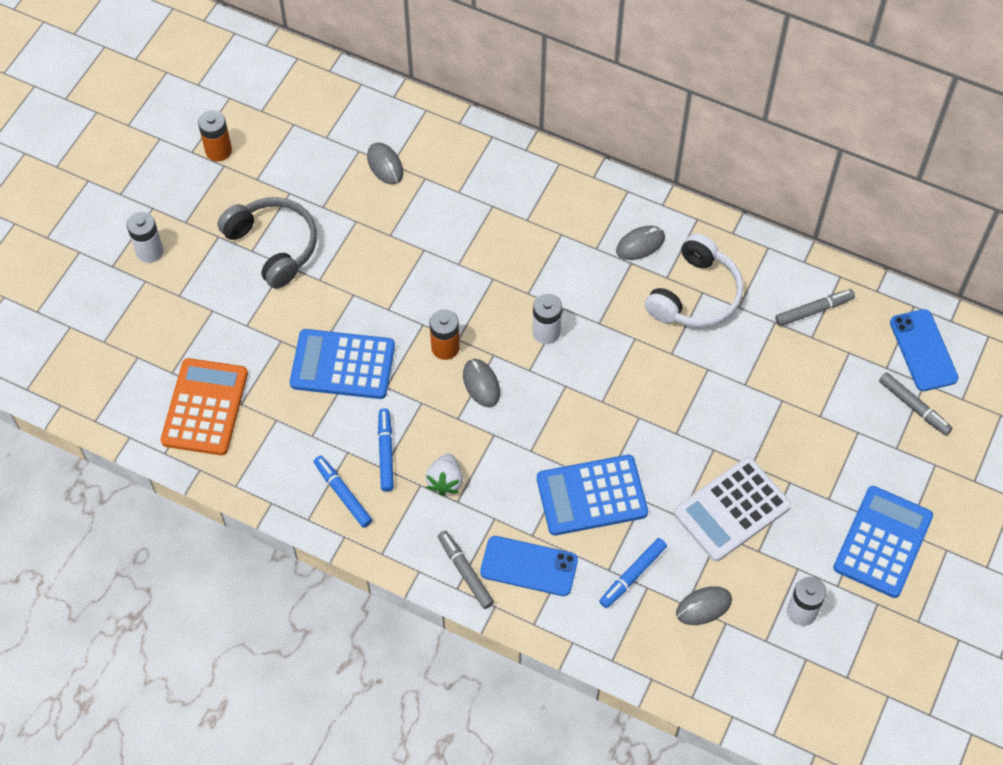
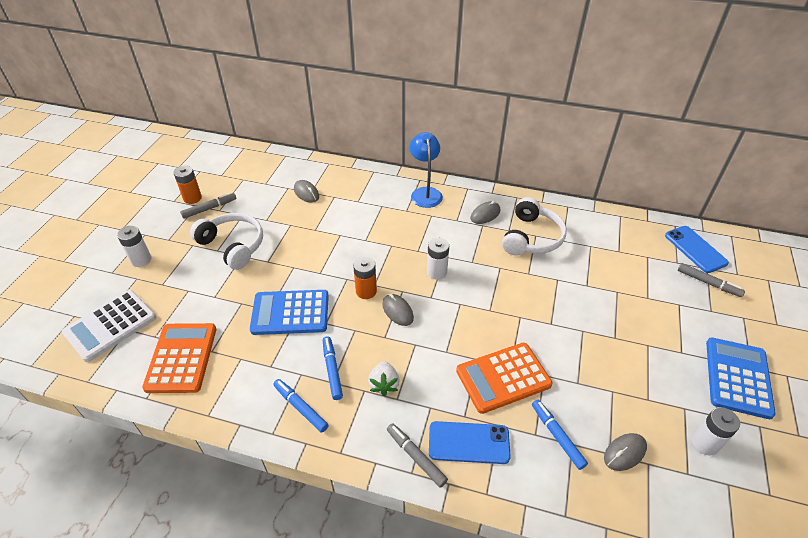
camera: 10 degrees left, 15 degrees down
(274, 246) = (233, 245): grey headphones -> white headphones
(562, 190) = (425, 193): none -> blue lamp
(591, 496) = (503, 378): blue calculator -> orange calculator
(632, 575) = (557, 436): blue marker -> blue marker turned 120 degrees clockwise
(732, 509) = (614, 371): white calculator -> white calculator (110, 325)
(813, 310) = (613, 236): grey marker -> grey marker (209, 208)

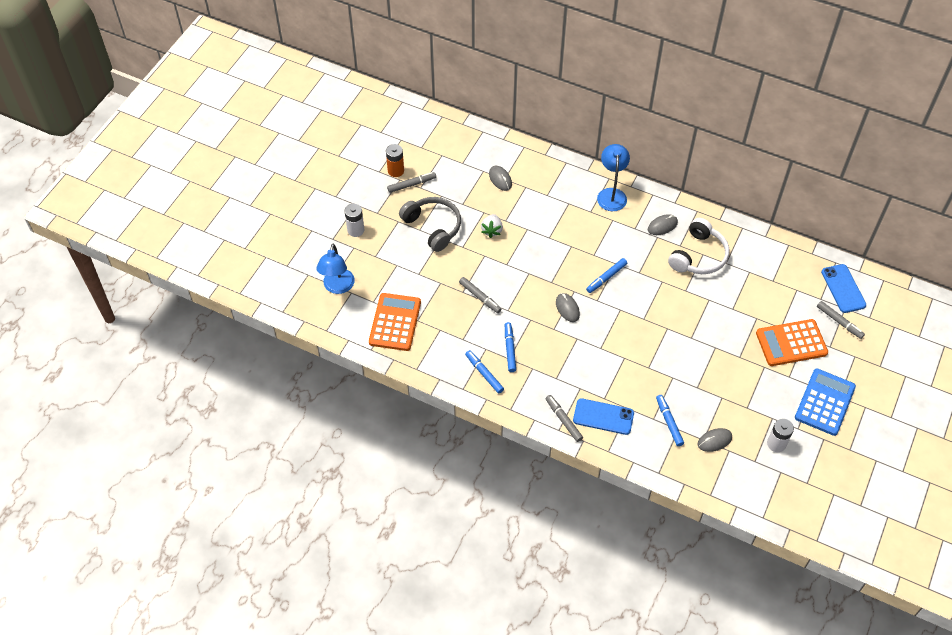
camera: 10 degrees right, 10 degrees up
(110, 325) = (337, 287): white calculator -> blue lamp
(233, 245) = (433, 227): white headphones -> grey headphones
(290, 313) = (480, 297): blue calculator -> grey marker
(366, 291) = (543, 287): orange battery -> none
(384, 384) = (548, 366): white strawberry -> white strawberry (492, 230)
(437, 272) = (606, 278): white battery -> blue marker
(503, 378) = (640, 375): orange calculator -> orange calculator (791, 343)

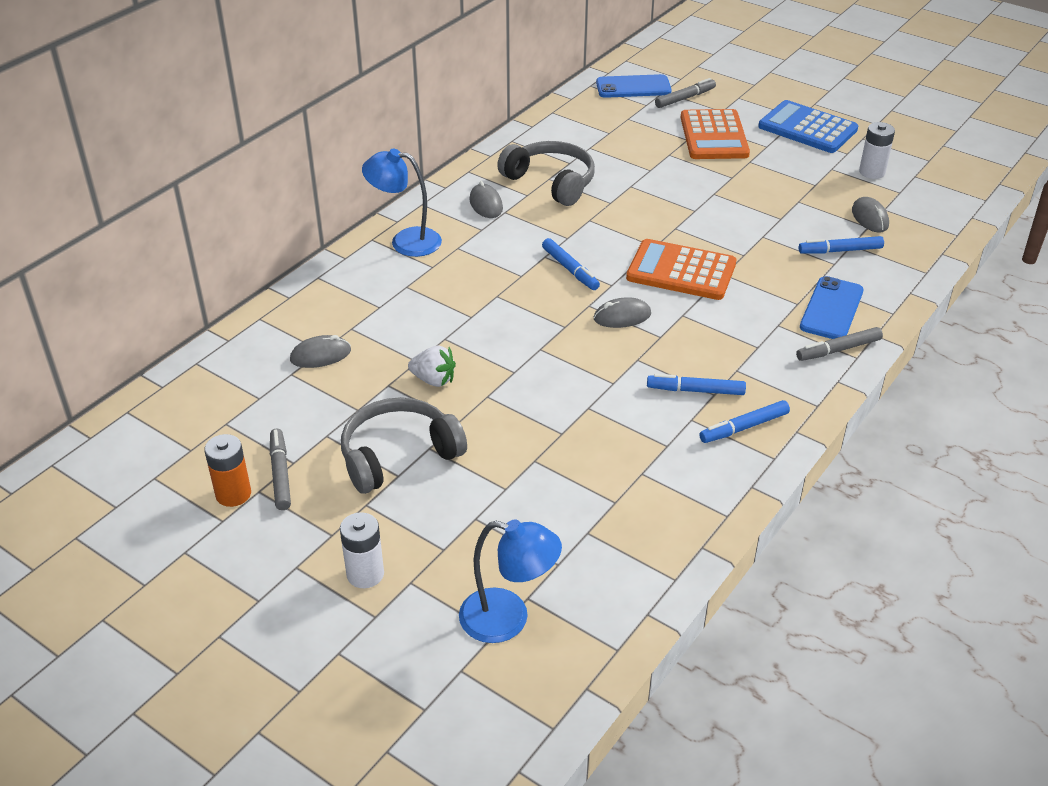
camera: 80 degrees left, 15 degrees down
(395, 322) = (615, 535): orange calculator -> orange calculator (681, 271)
(480, 297) = (579, 412): grey marker -> none
(699, 256) = (551, 182): white headphones -> grey headphones

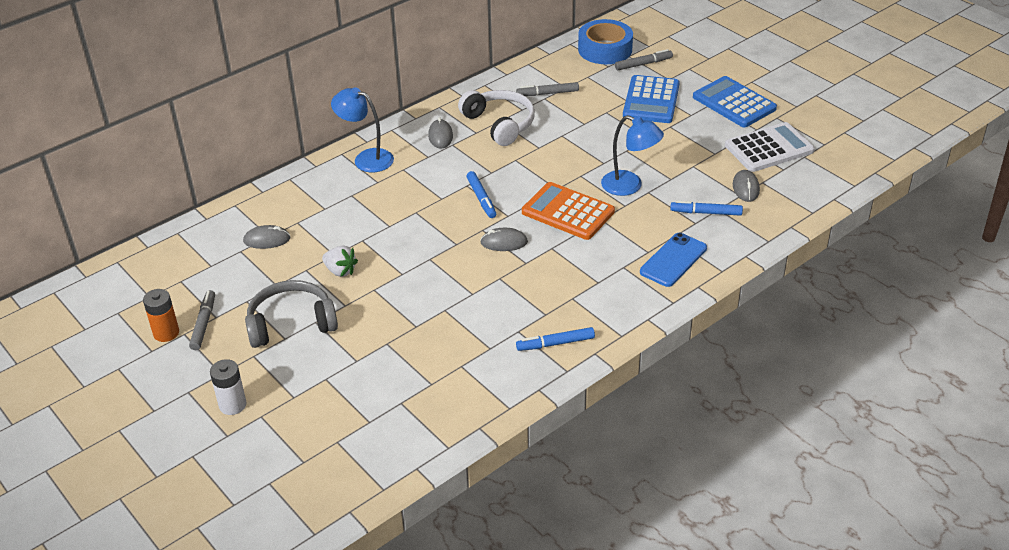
camera: 15 degrees right, 0 degrees up
(508, 619) = (317, 454): blue lamp -> blue lamp (629, 186)
(551, 182) = (500, 124): grey headphones -> white headphones
(633, 87) = (605, 49): blue phone -> blue tape
(695, 390) = (532, 309): blue marker -> none
(714, 136) = (651, 100): orange calculator -> blue calculator
(838, 350) = (661, 294): grey marker -> grey marker (547, 93)
(872, 172) = (769, 148): white battery -> white calculator

